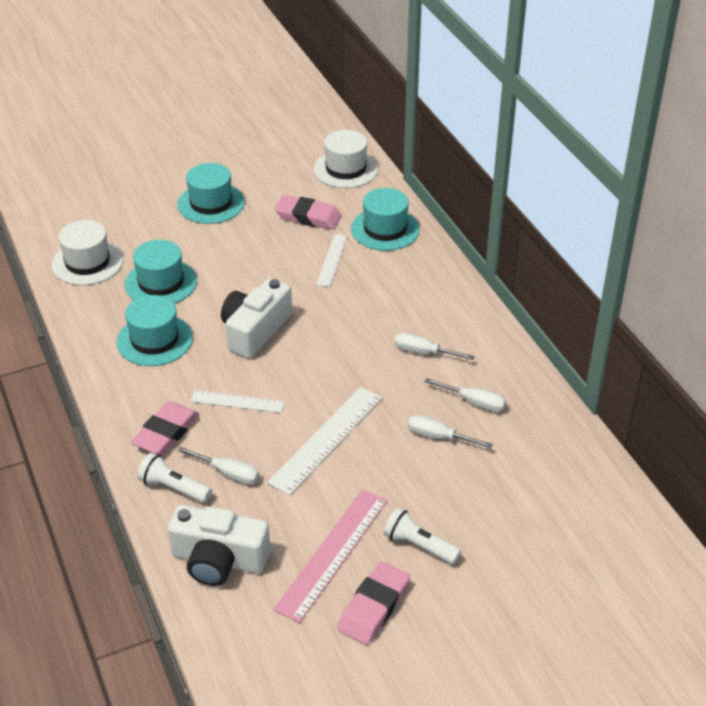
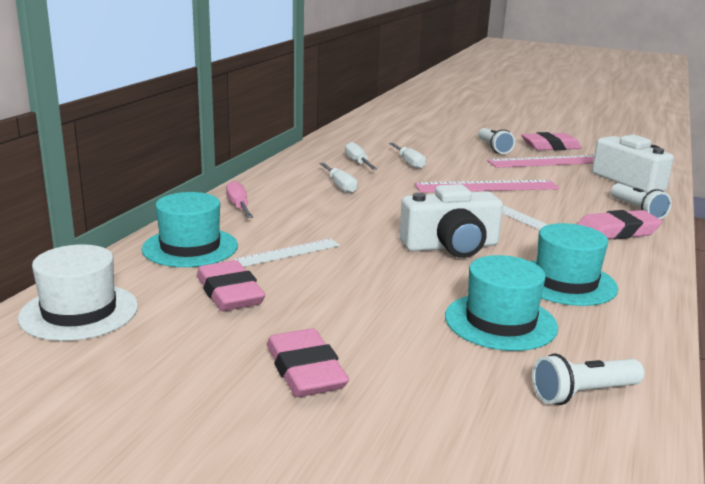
camera: 135 degrees left, 20 degrees down
(87, 262) = (583, 394): white hat -> white flashlight
(211, 203) = (305, 371): turquoise hat -> pink eraser
(228, 473) = (584, 201): white screwdriver -> none
(326, 439) = (486, 187): white ruler -> pink ruler
(434, 279) = (239, 206): none -> pink screwdriver

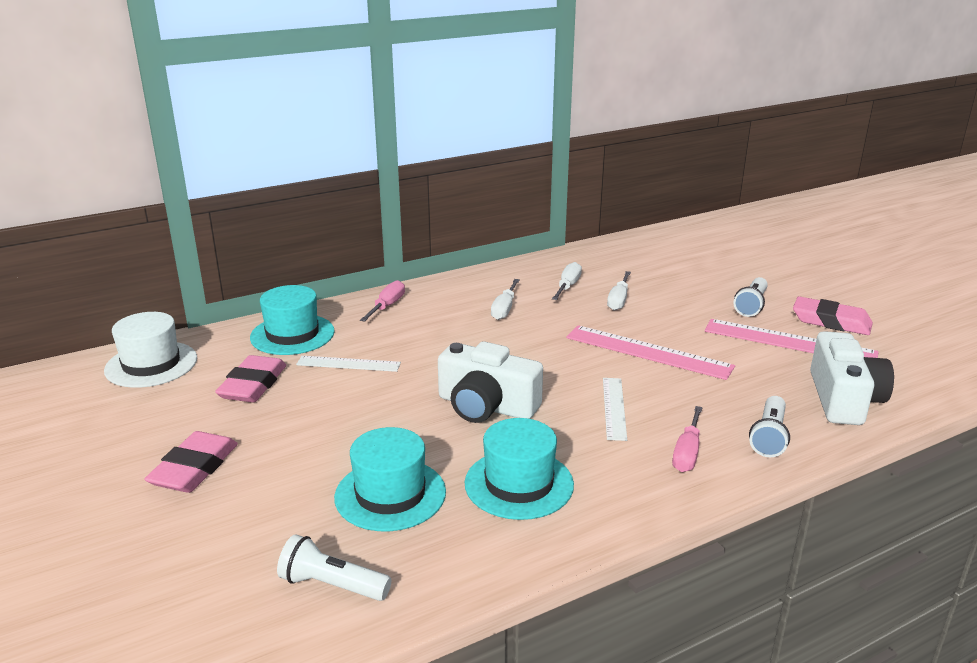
camera: 40 degrees right, 5 degrees up
(616, 232) = (687, 453): pink eraser -> pink screwdriver

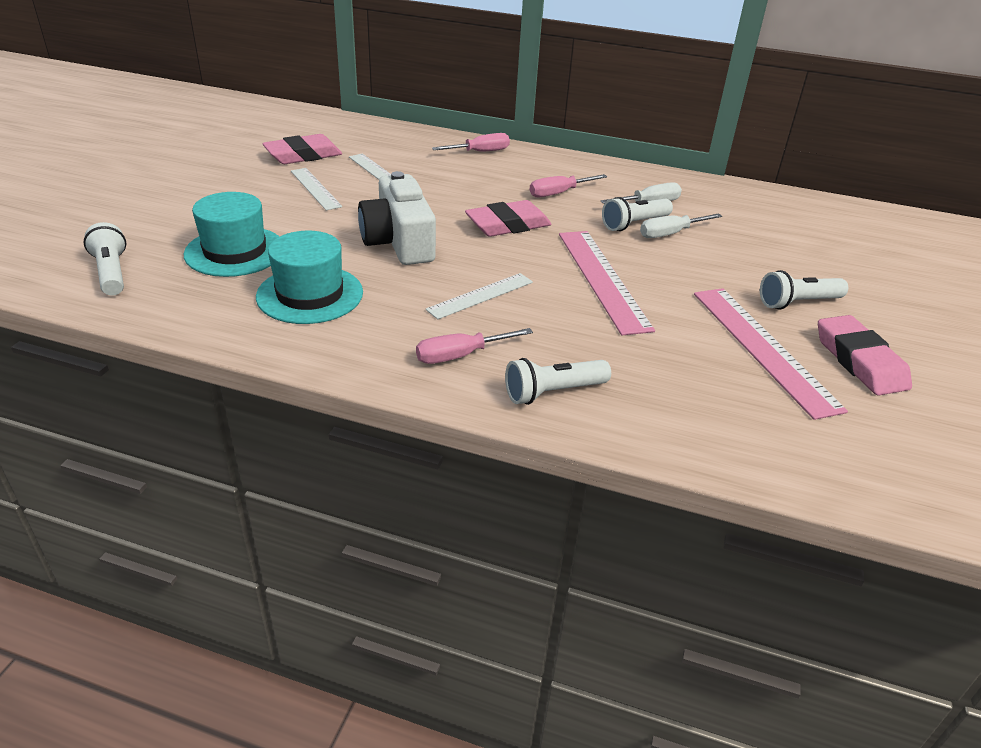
camera: 45 degrees right, 10 degrees up
(151, 364) = (282, 119): white hat -> none
(194, 468) = (186, 179): pink eraser -> pink eraser (508, 225)
(292, 334) = (385, 140): turquoise hat -> none
(331, 406) = (315, 188): none -> white ruler
(504, 309) = (559, 193): white screwdriver -> pink screwdriver
(589, 305) = (634, 224): none -> white flashlight
(843, 399) = (701, 417): white camera -> none

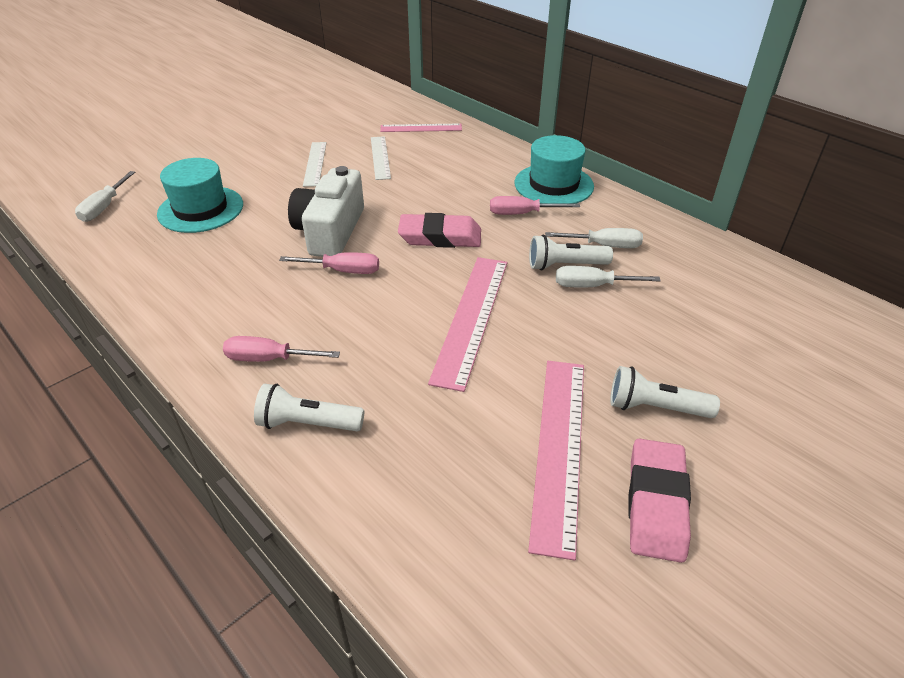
camera: 30 degrees right, 5 degrees up
(111, 273) = (104, 207): white flashlight -> white screwdriver
(303, 155) = (336, 129): pink eraser -> none
(310, 294) = (214, 264): turquoise hat -> turquoise hat (553, 185)
(390, 141) = (421, 128): none -> pink ruler
(480, 152) = (490, 154): pink screwdriver -> pink screwdriver (343, 271)
(481, 296) = (344, 304): white ruler -> none

